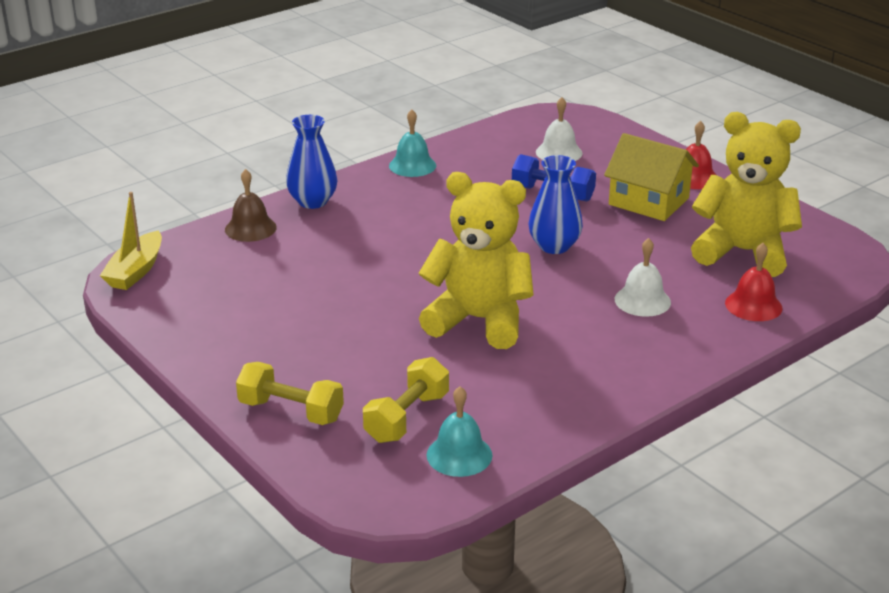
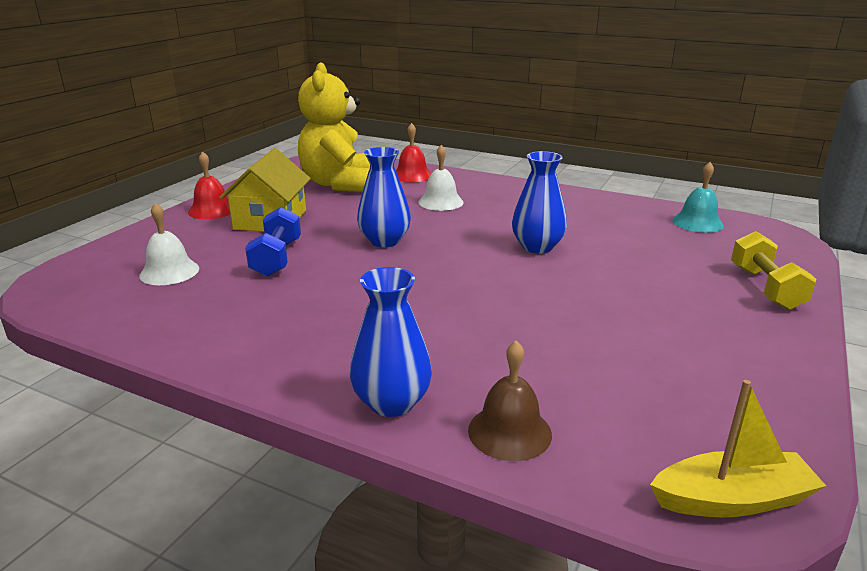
camera: 115 degrees left, 5 degrees down
(407, 417) = (693, 245): yellow dumbbell -> none
(412, 165) = (237, 353): turquoise bell -> none
(479, 320) = (537, 247): yellow teddy bear -> blue vase

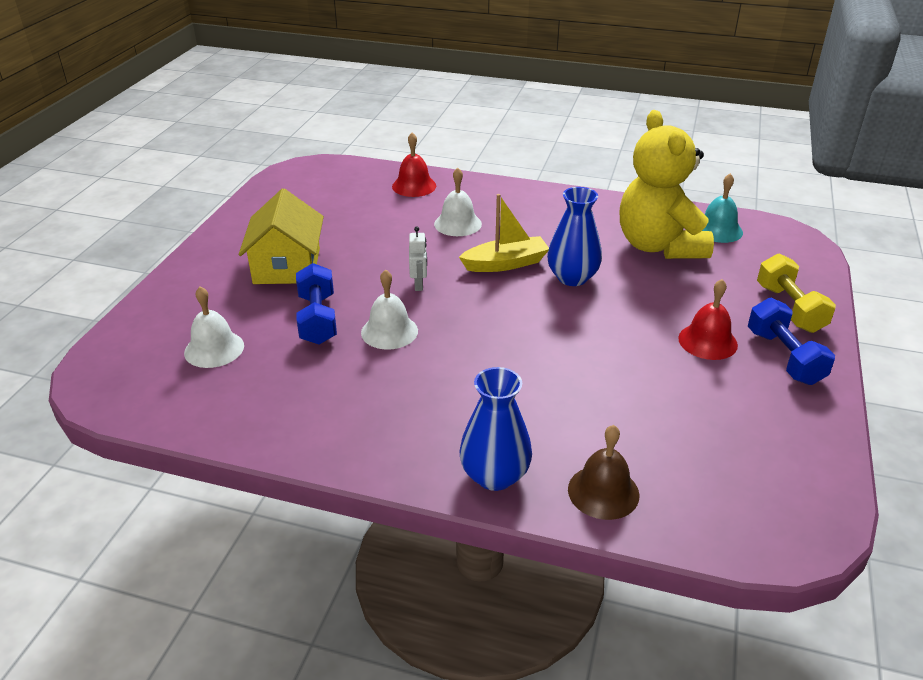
camera: 10 degrees left, 10 degrees up
(212, 210) = (216, 258): red bell -> red bell (707, 341)
(339, 184) = (339, 206): yellow teddy bear -> yellow teddy bear (659, 246)
(339, 272) = (389, 331): none -> white bell
(384, 241) = (419, 284): blue vase -> white robot
(732, 500) = (788, 530): yellow boat -> yellow boat (505, 263)
(753, 328) = (784, 357): none -> blue dumbbell

